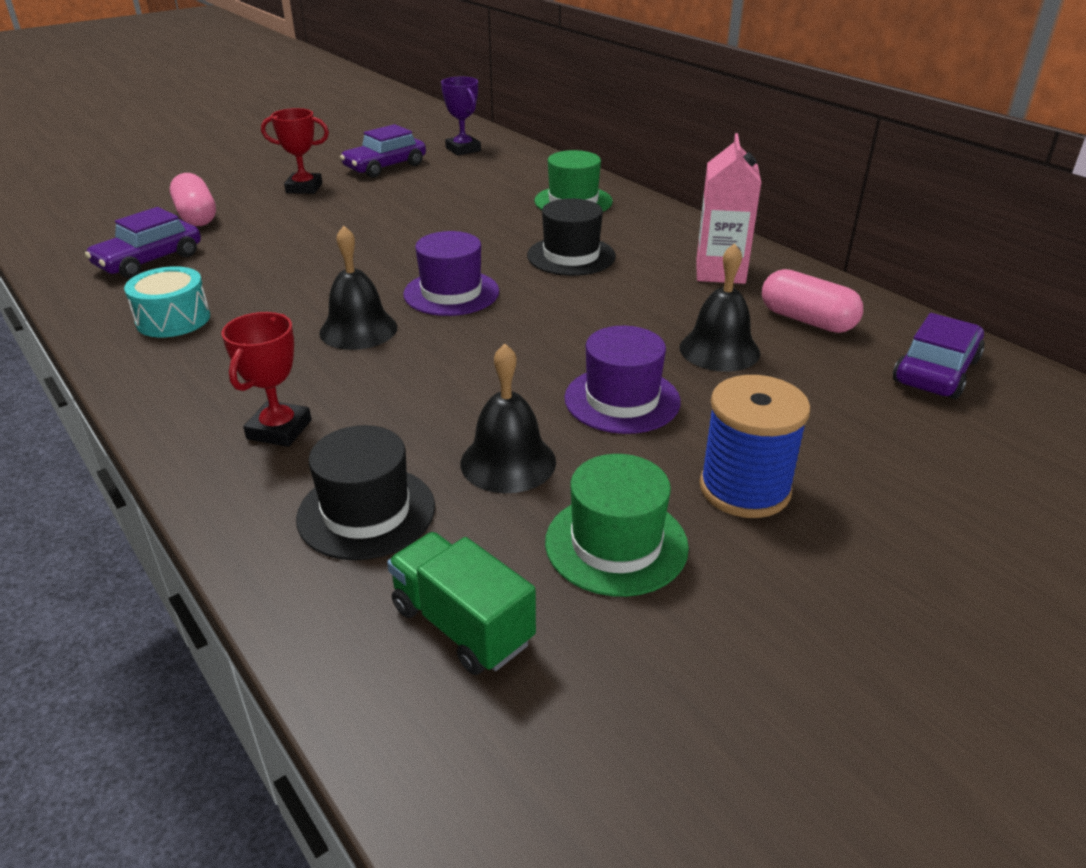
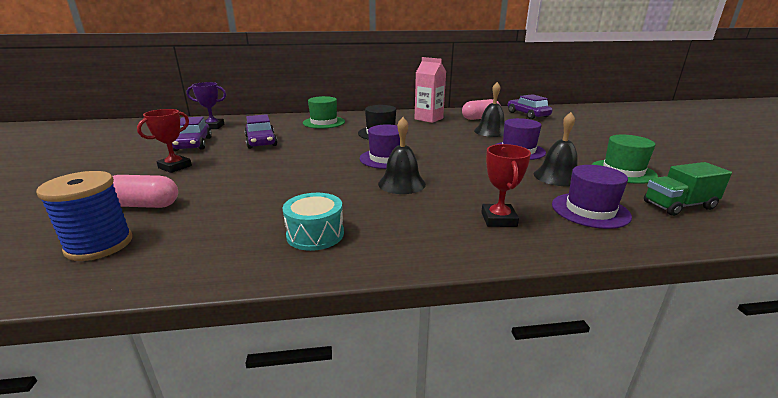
camera: 60 degrees left, 10 degrees down
(149, 260) = (193, 232): purple car -> purple car (261, 142)
(279, 430) = (498, 219): red trophy -> red trophy turned 45 degrees clockwise
(366, 512) = (590, 210): black hat -> purple hat
(744, 489) = (590, 148): blue spool -> blue spool (99, 245)

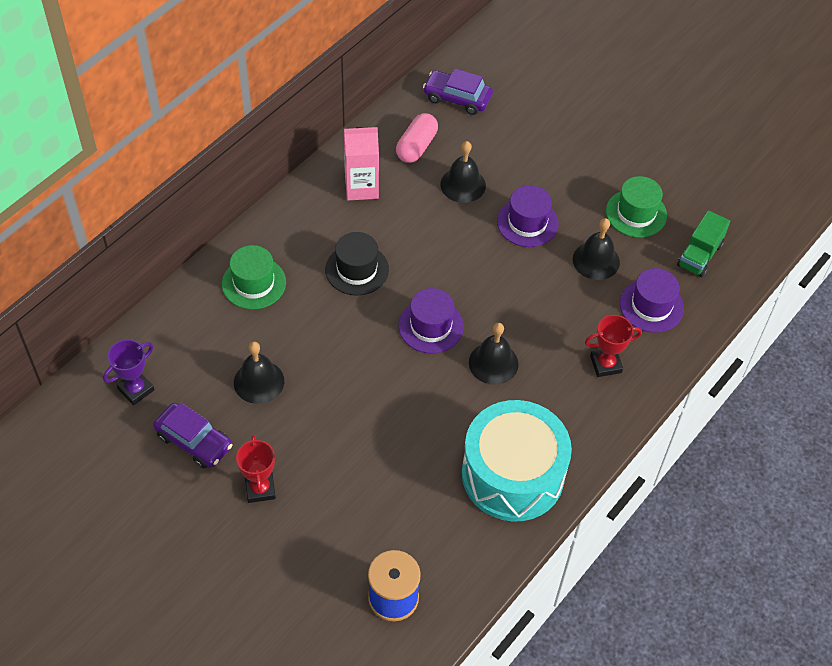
camera: 45 degrees left, 30 degrees up
(144, 205) = (341, 547): pink capsule -> none
(261, 142) = (259, 381): purple car -> black bell
(315, 234) = (513, 474): turquoise drum -> turquoise drum, size x2.09
(498, 219) = (605, 364): red trophy -> red trophy turned 60 degrees counterclockwise

